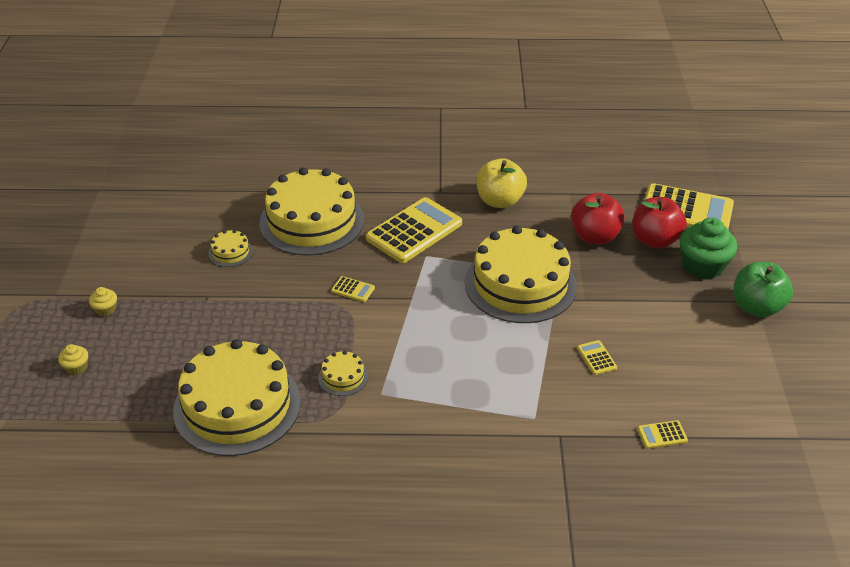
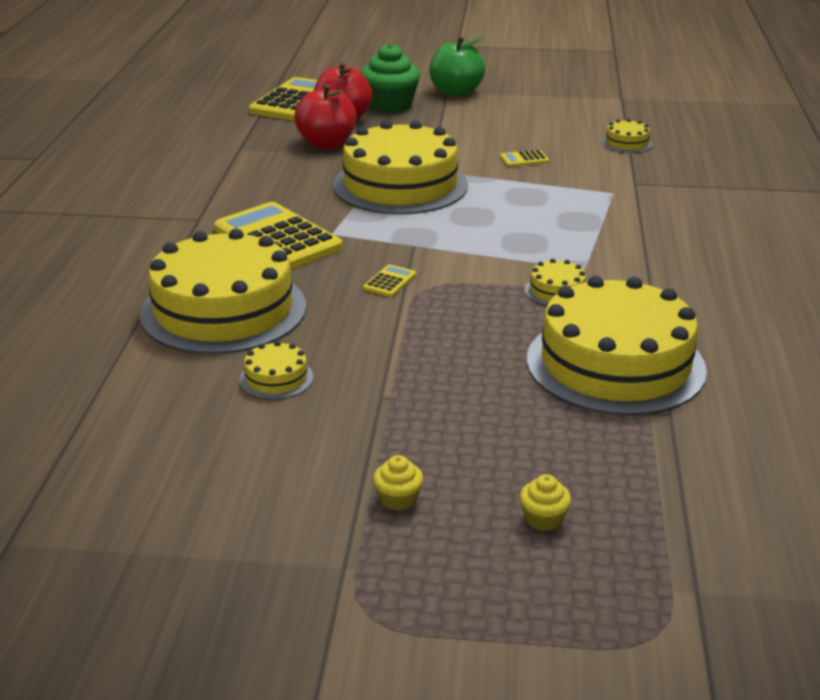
camera: 85 degrees left, 10 degrees down
(499, 201) = (236, 186): yellow apple -> none
(662, 435) = (627, 143): yellow calculator -> yellow cake

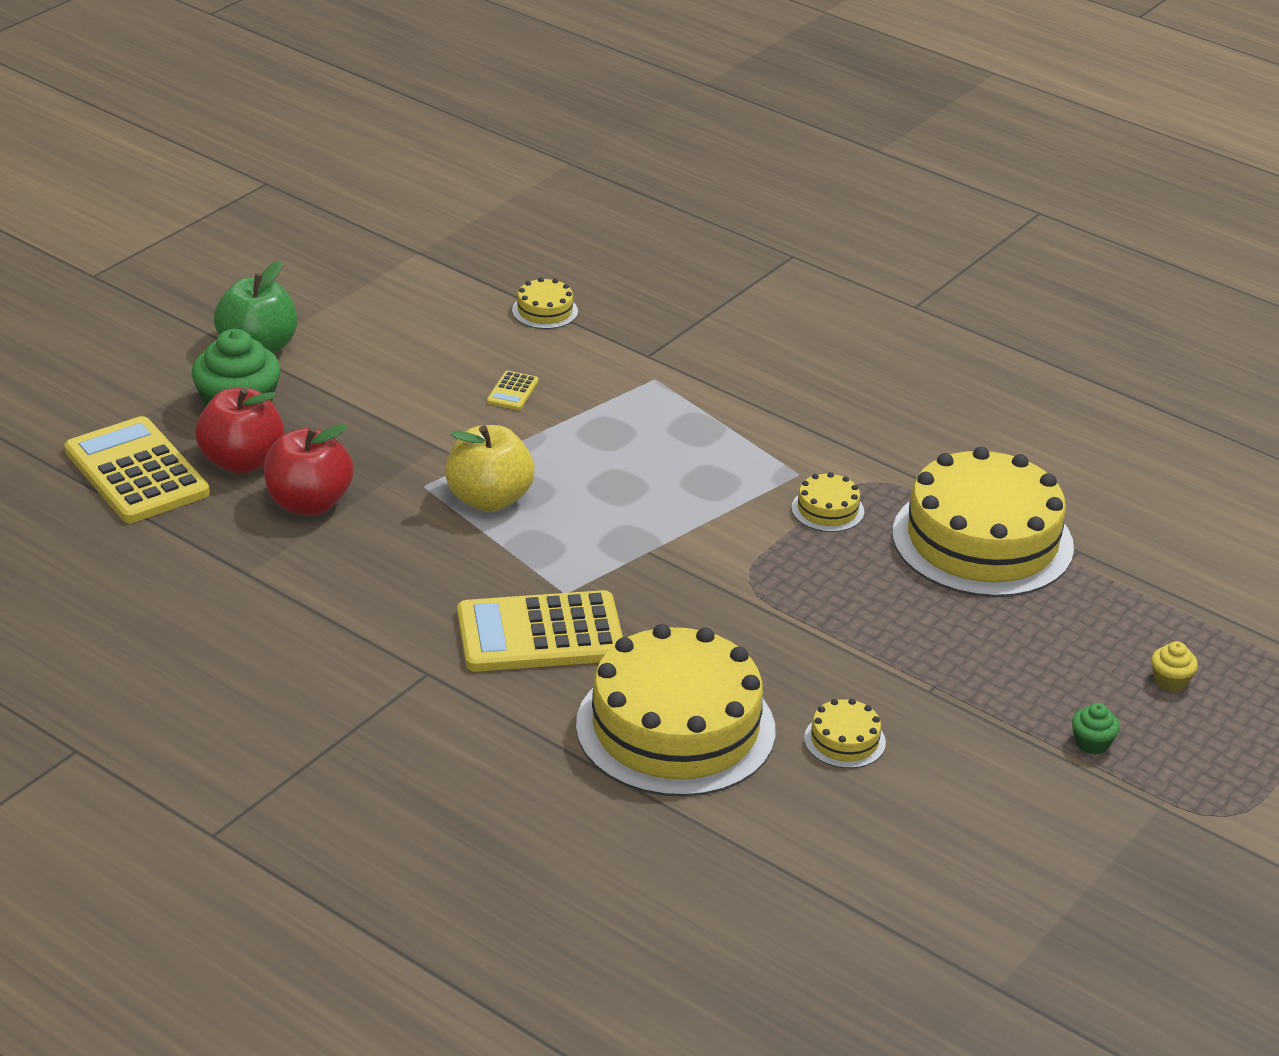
camera: 60 degrees left, 5 degrees up
(389, 282) = (715, 599): yellow calculator -> none
(398, 499) = (1092, 743): yellow cupcake -> green cupcake
(400, 185) = (489, 499): yellow cake -> yellow apple

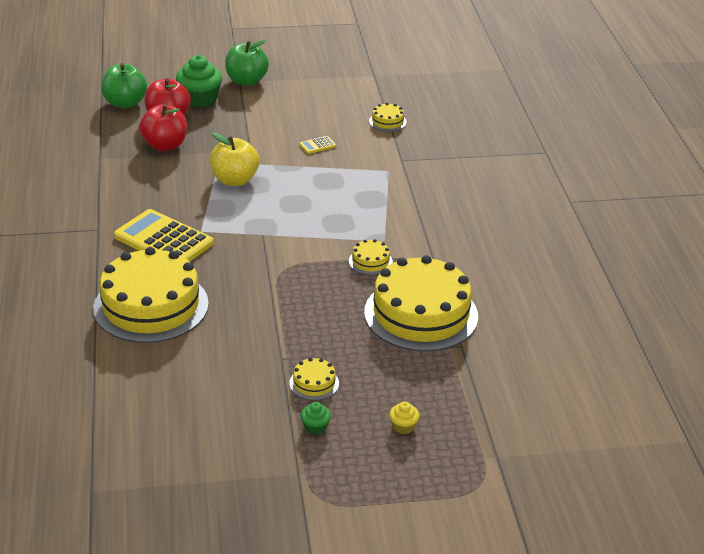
camera: 45 degrees right, 0 degrees up
(136, 472) = (125, 103): yellow calculator -> green apple
(844, 740) = (208, 354): yellow cake -> yellow cake (314, 383)

